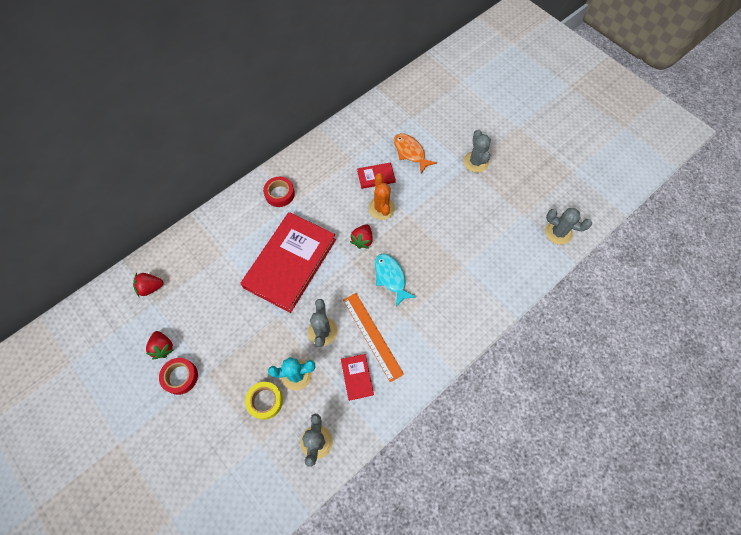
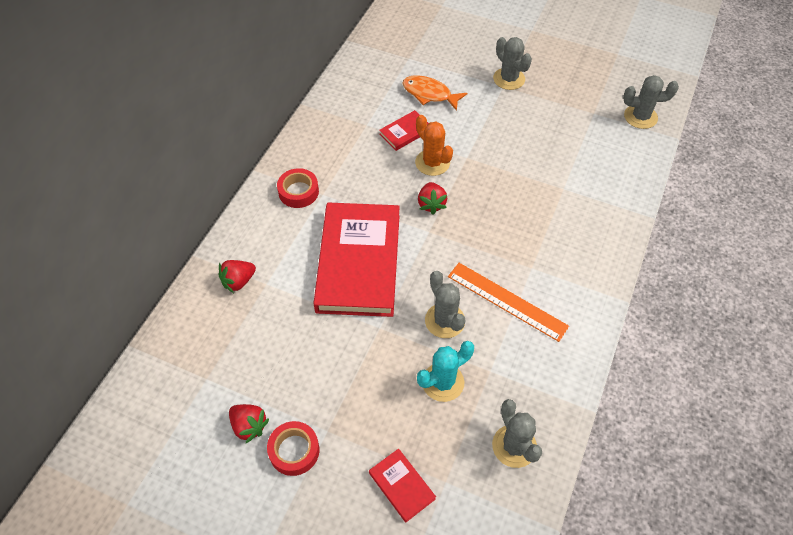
camera: 25 degrees left, 10 degrees down
(151, 287) = (189, 362): red strawberry -> red strawberry (238, 281)
(265, 401) = (422, 429): yellow tape -> none
(357, 377) = (517, 353): red book -> red book (402, 486)
(390, 277) = (489, 231): turquoise fish -> none

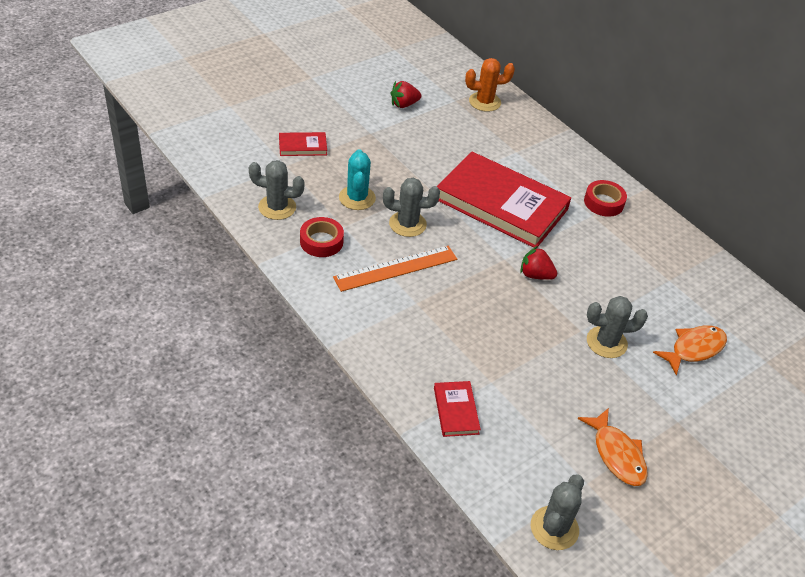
camera: 115 degrees right, 10 degrees down
(238, 281) = (528, 139): red strawberry -> none
(294, 450) = (369, 115): red tape -> red tape (321, 241)
(405, 132) = (642, 302): red book -> red book (456, 410)
(432, 163) = (588, 301): orange cactus -> orange cactus (484, 102)
(509, 79) = (688, 434): grey cactus -> grey cactus (606, 342)
(558, 106) = (617, 454): none -> orange fish

